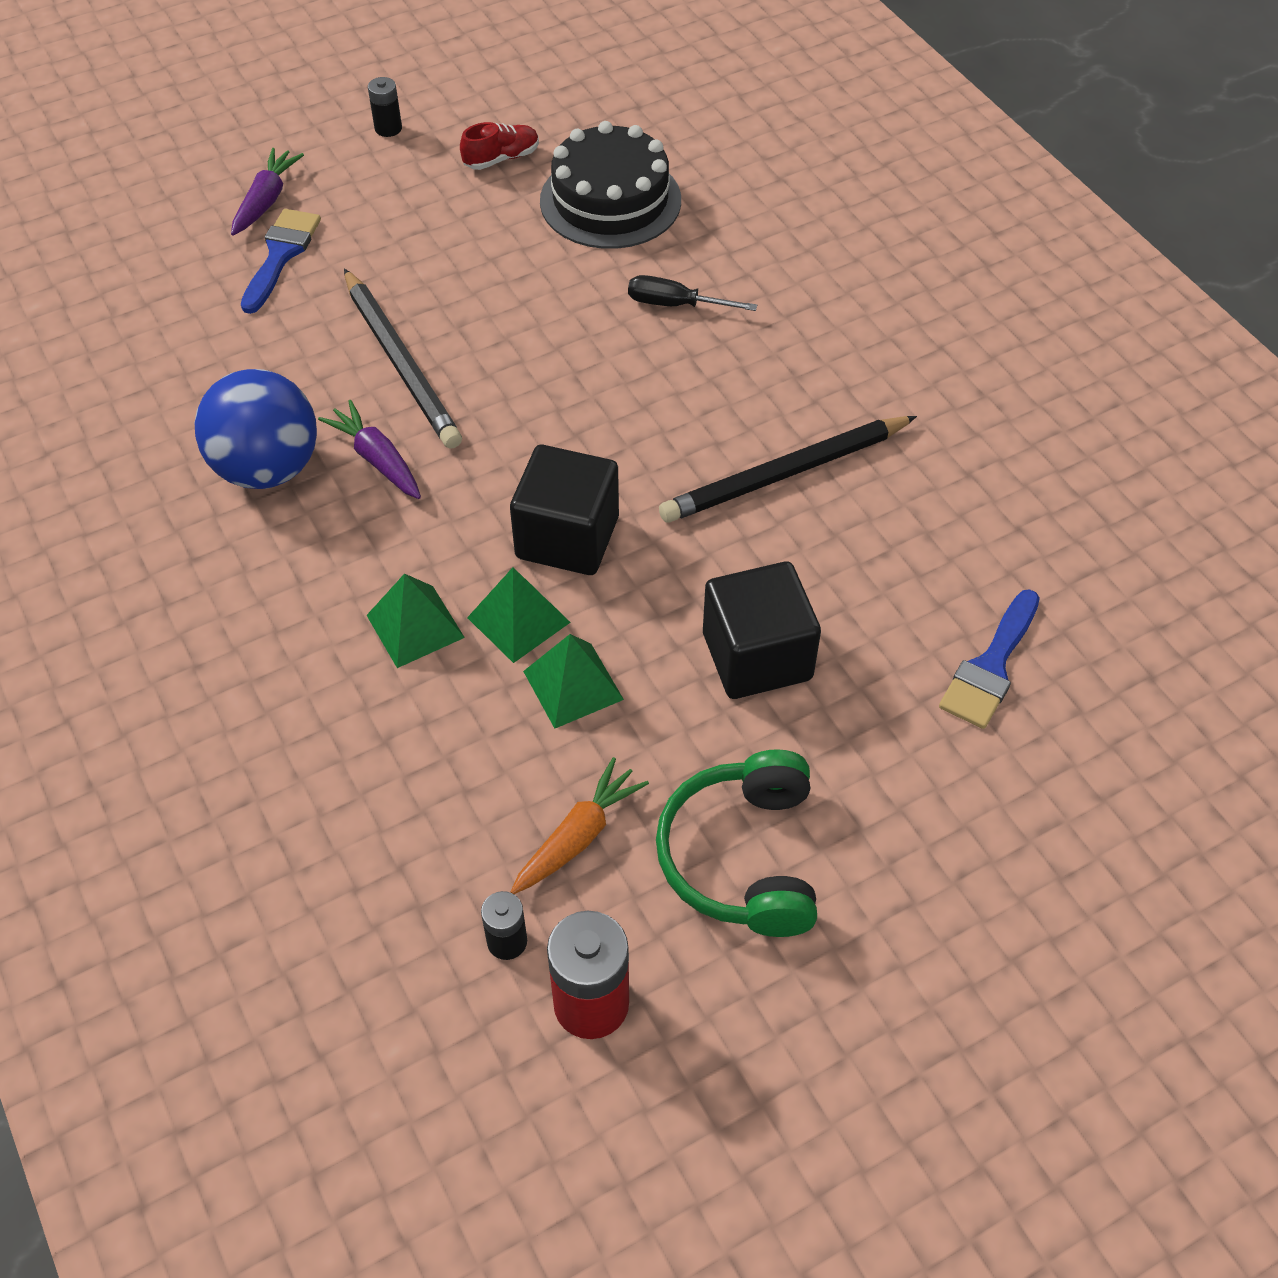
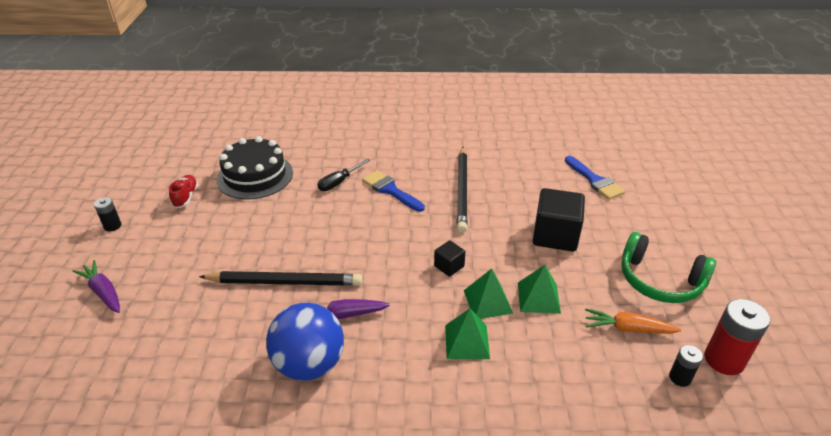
camera: 60 degrees left, 15 degrees down
(281, 255) = (153, 301): blue brush -> blue brush (390, 190)
(567, 537) = (449, 266): black cube -> black cube, size x0.50
(578, 836) = (627, 328): orange carrot -> orange carrot turned 60 degrees counterclockwise

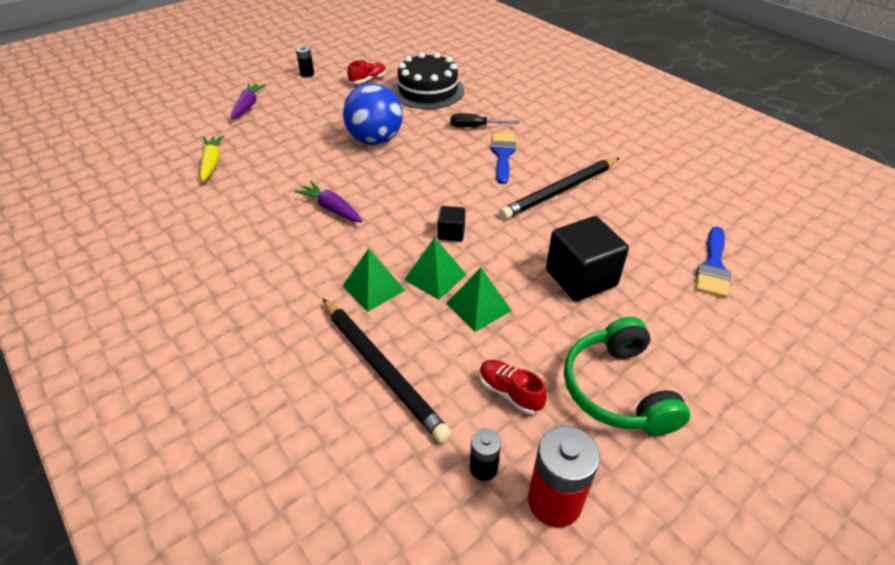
camera: 50 degrees right, 5 degrees up
(166, 364) = (212, 163): none -> yellow carrot
(284, 282) = (335, 165): black pencil -> black pencil (381, 369)
(309, 364) = (268, 220): blue ball -> blue ball (375, 140)
(627, 328) = (510, 392): orange carrot -> red shoe

